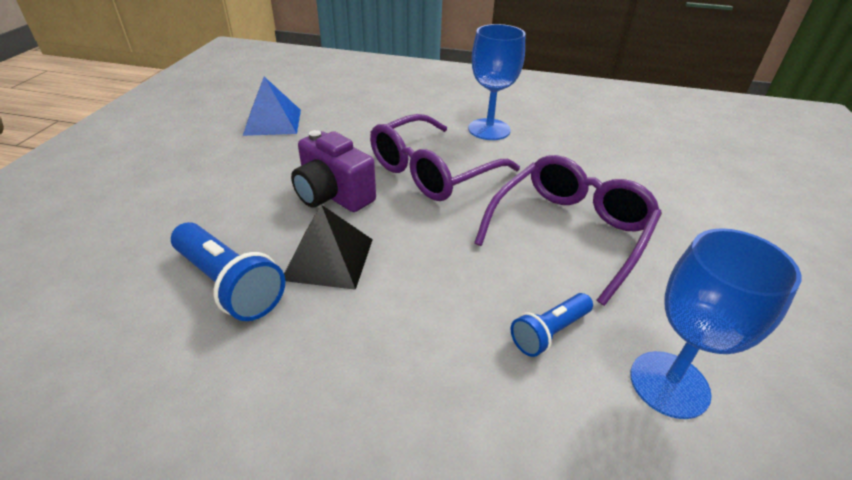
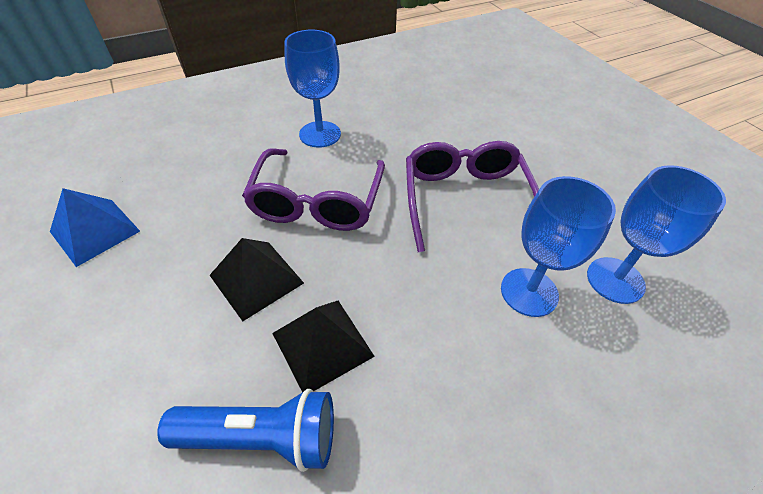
camera: 40 degrees left, 10 degrees up
(333, 195) = (256, 279): purple camera -> black pyramid
(549, 332) = (529, 292): blue flashlight -> blue goblet

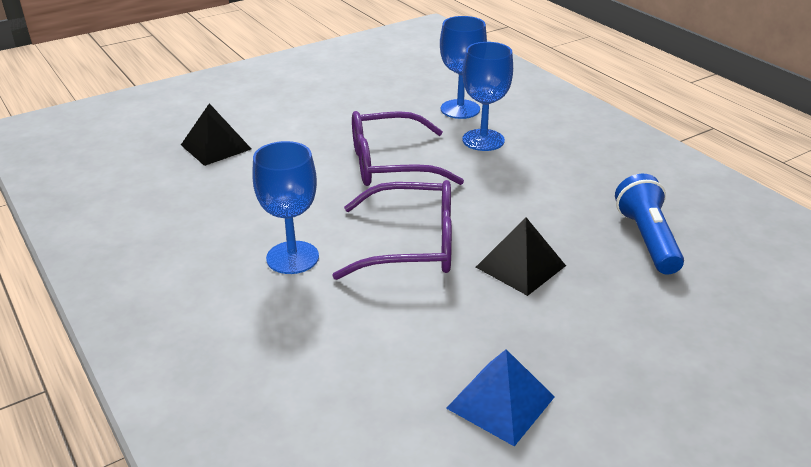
camera: 95 degrees left, 15 degrees down
(322, 344) = (567, 223): black pyramid -> black pyramid (216, 147)

